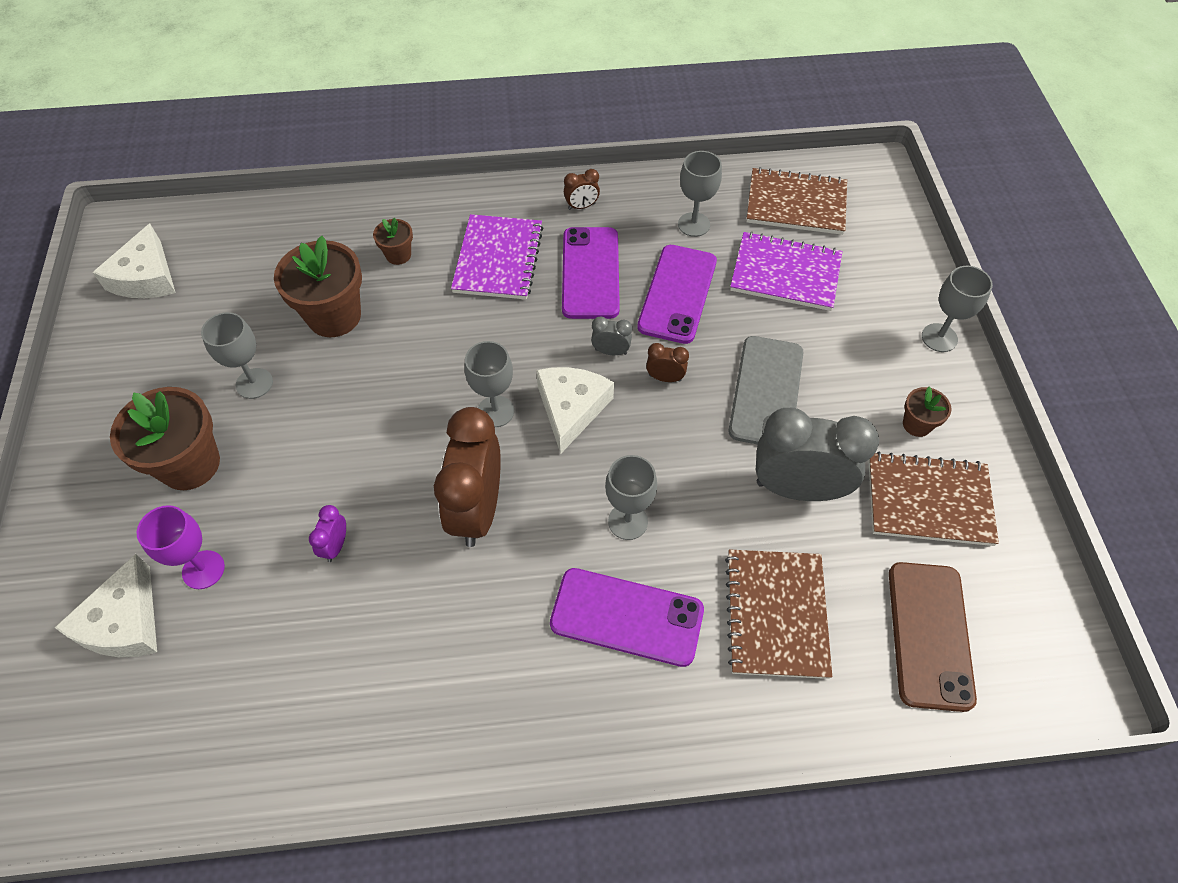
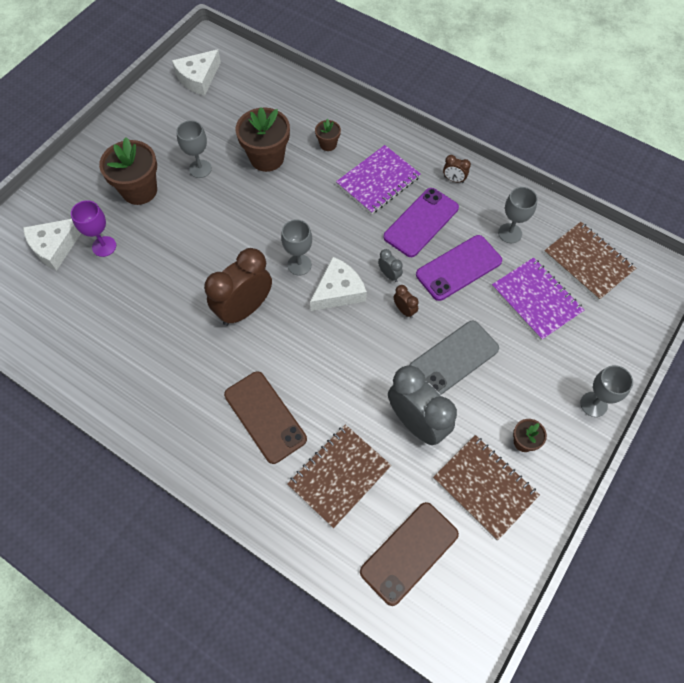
camera: 40 degrees right, 5 degrees up
(336, 546) = (167, 278): purple clock -> none
(627, 617) = (265, 417): purple phone -> brown phone
(628, 521) = (311, 371): grey goblet -> none

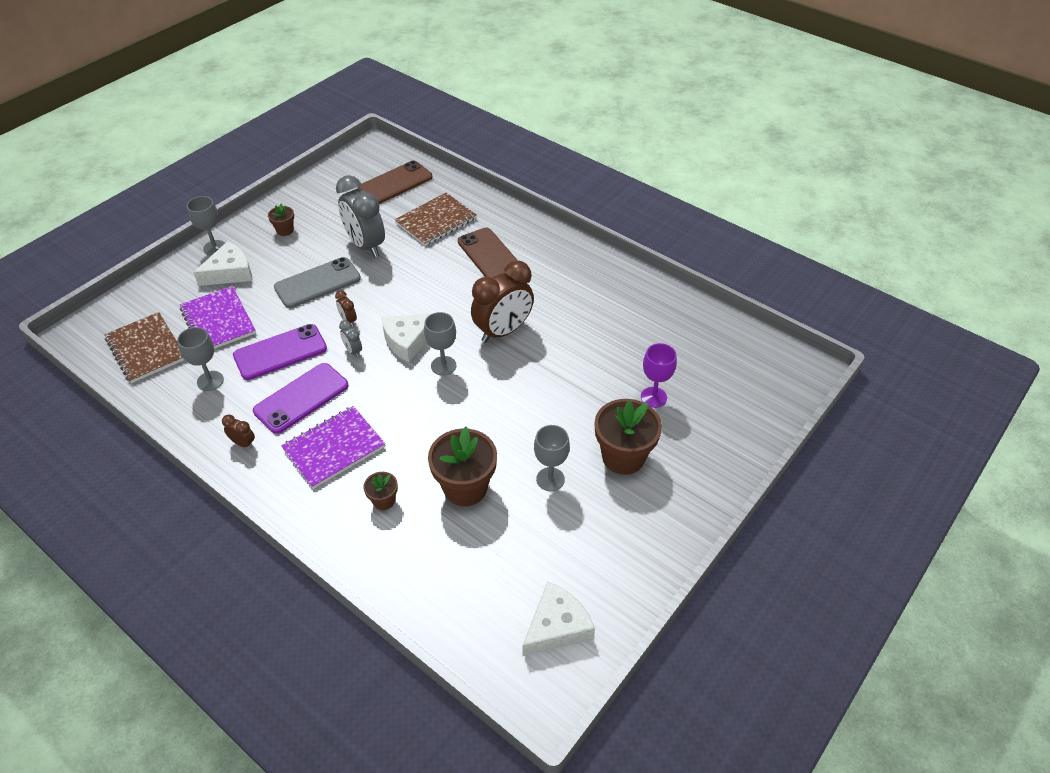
camera: 175 degrees left, 15 degrees down
(55, 246) = (708, 401): white cheese -> white cheese (230, 272)
(484, 487) = (327, 209): brown notebook -> none

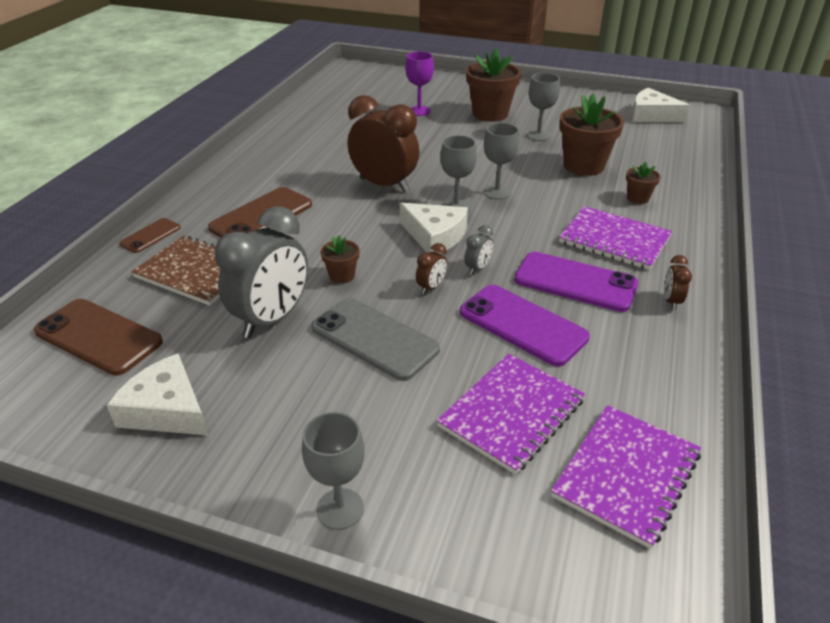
camera: 110 degrees left, 10 degrees down
(146, 349) = (626, 475): brown notebook -> purple notebook
(210, 381) = (618, 369): grey goblet -> grey goblet (497, 192)
(230, 272) = (397, 452): white cheese -> white cheese (166, 409)
(285, 230) = (258, 425): brown flower pot -> brown flower pot (342, 276)
(493, 205) = (150, 236): none -> brown phone

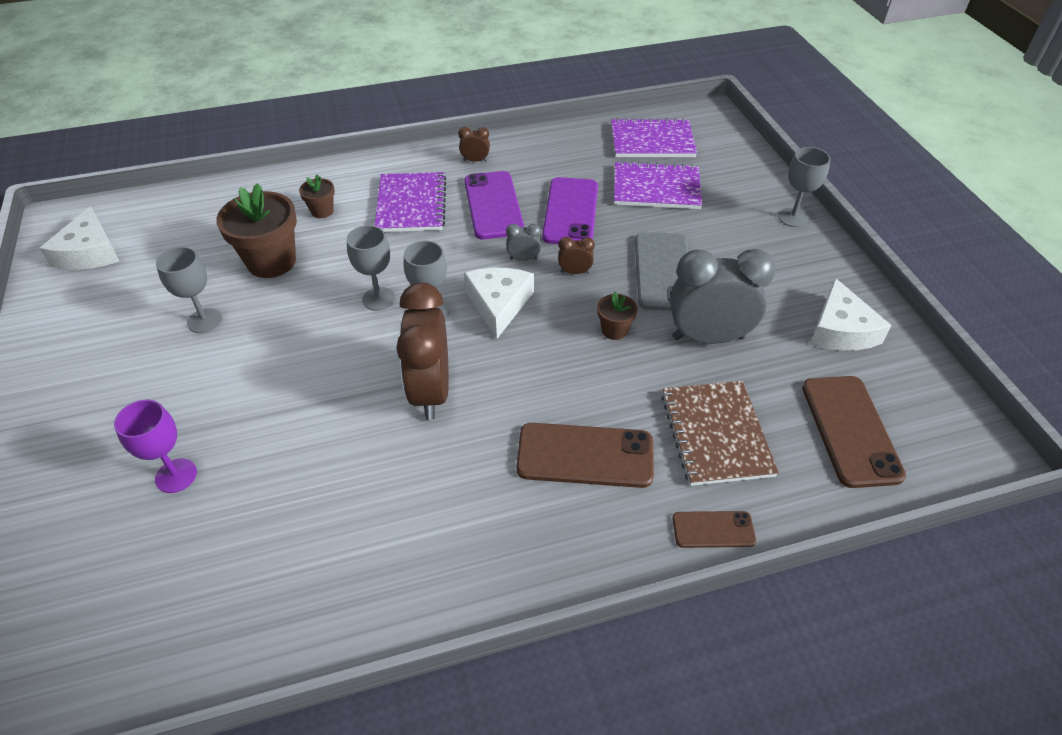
camera: 125 degrees left, 10 degrees up
(490, 114) = (151, 391): brown flower pot -> none
(671, 301) = (475, 160): brown clock -> brown clock turned 150 degrees counterclockwise

